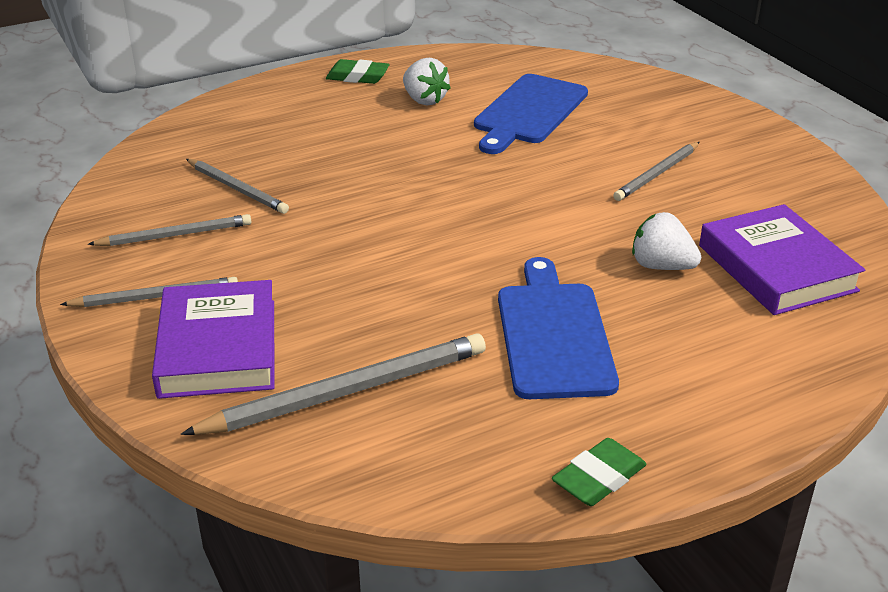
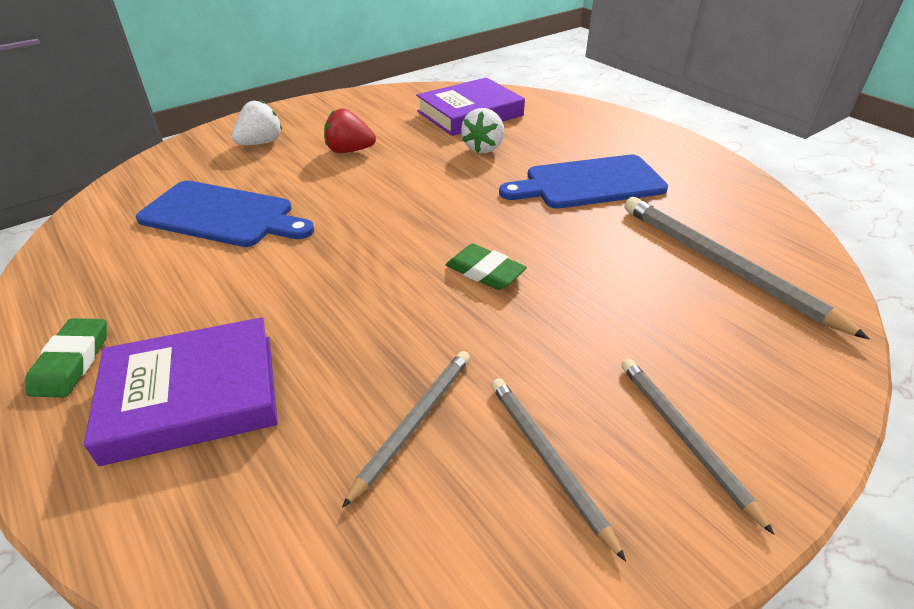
camera: 100 degrees left, 5 degrees up
(218, 348) = (729, 356): purple book -> purple book (192, 396)
(424, 100) = (172, 289): white strawberry -> white strawberry (260, 143)
(599, 478) = (716, 163): green eraser -> green eraser (485, 272)
(657, 174) = (349, 151): grey pencil -> red strawberry

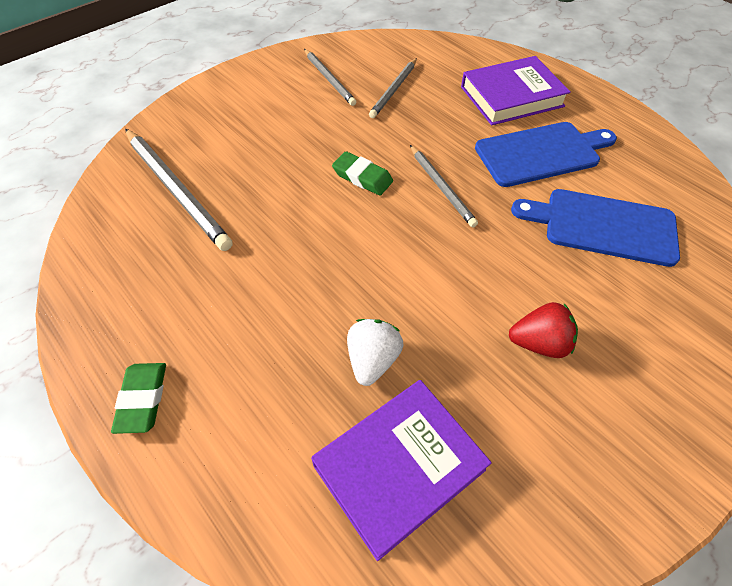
camera: 175 degrees right, 15 degrees up
(72, 362) = (592, 109): green eraser -> green eraser (142, 399)
(260, 143) = (660, 355): white strawberry -> none
(589, 183) = (254, 291): blue cutting board -> blue cutting board (541, 153)
(684, 437) = (261, 89): grey pencil -> grey pencil (441, 187)

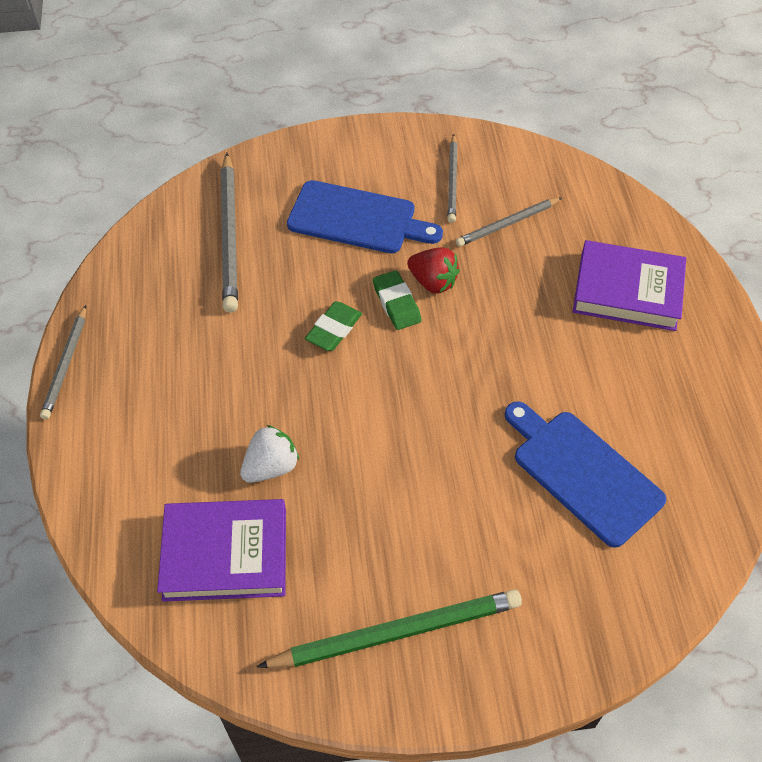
camera: 35 degrees right, 0 degrees up
(142, 399) = (91, 398): green eraser -> green eraser (334, 329)
(441, 187) = (461, 351): grey pencil -> grey pencil (66, 364)
(539, 343) = (416, 535): red strawberry -> red strawberry (433, 282)
(541, 153) = (596, 368): blue cutting board -> blue cutting board (357, 218)
(601, 436) = (397, 632): none -> green pencil

